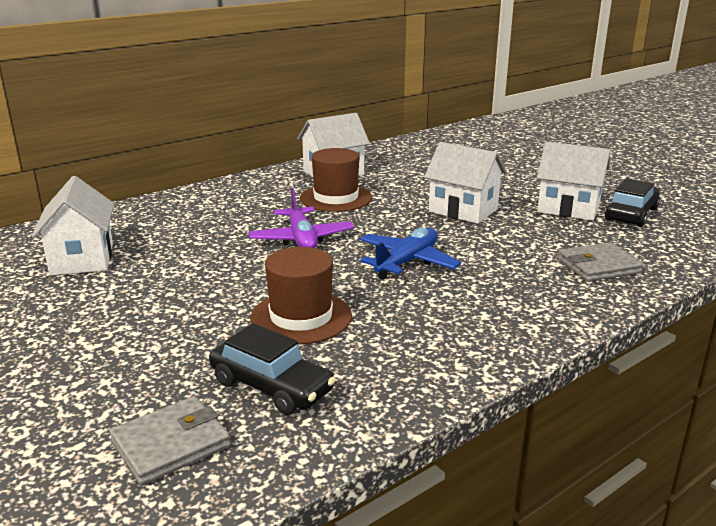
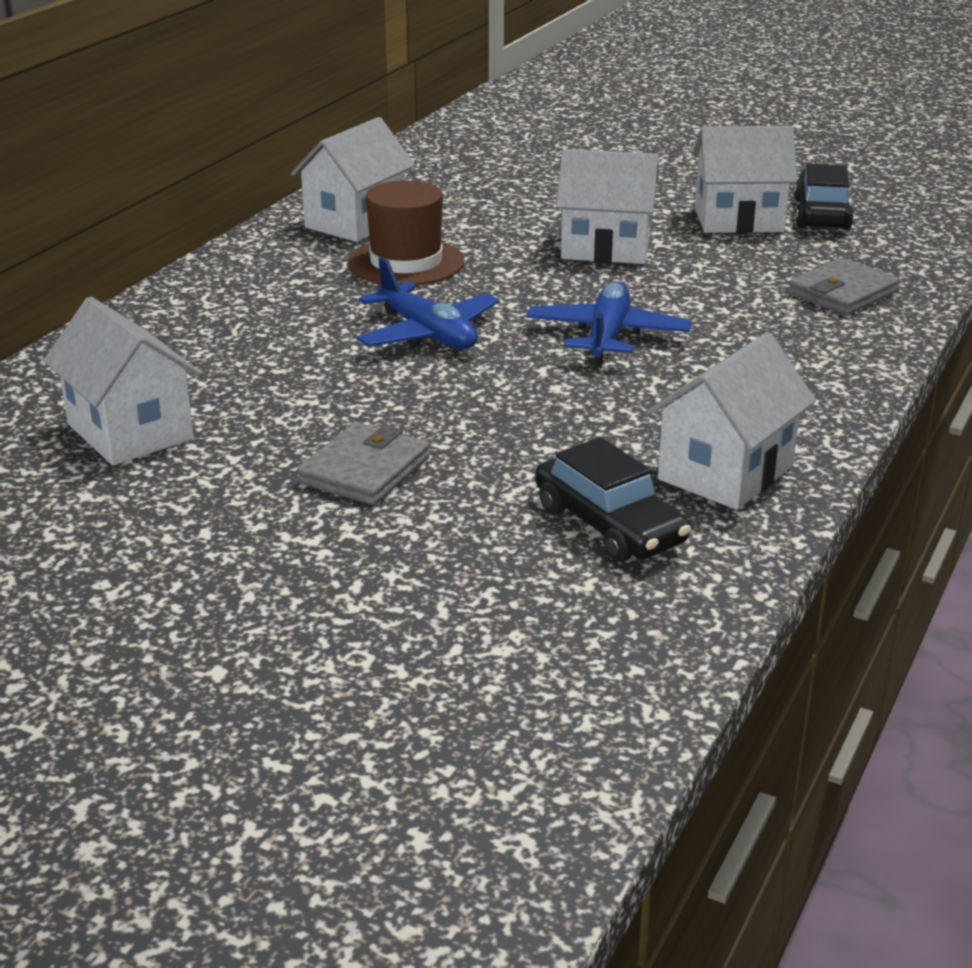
camera: 25 degrees left, 5 degrees up
(171, 444) = (567, 615): grey wallet -> grey wallet (365, 470)
(271, 386) = (609, 525): black car -> black car turned 45 degrees clockwise
(301, 239) = (428, 334): purple plane -> blue plane
(301, 317) = (550, 437): brown hat -> none
(389, 370) = (726, 472): none -> white house

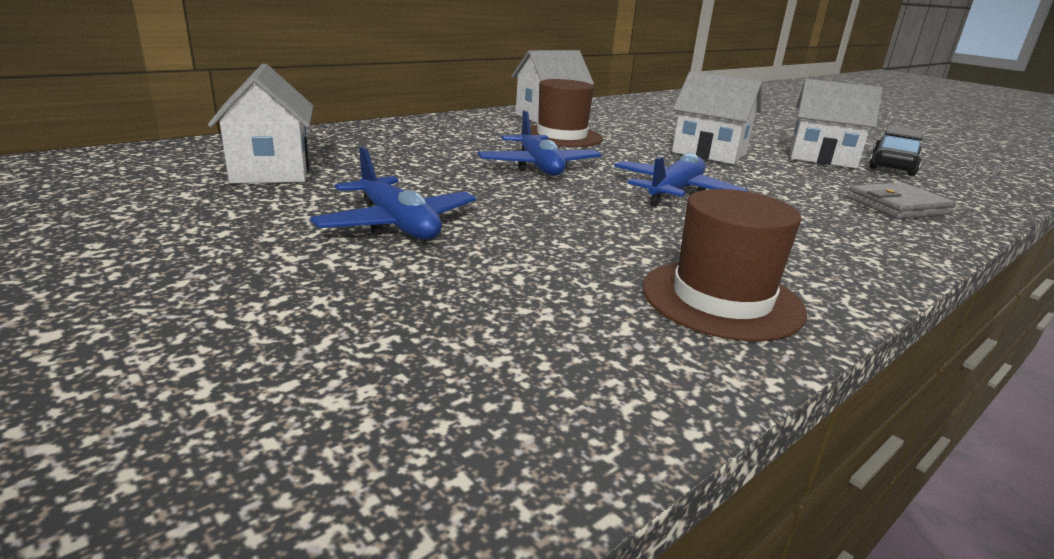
camera: 20 degrees right, 5 degrees down
(365, 470) = (397, 224): grey wallet -> blue plane
(609, 525) = (567, 312): black car -> none
(726, 472) = (721, 299): white house -> brown hat

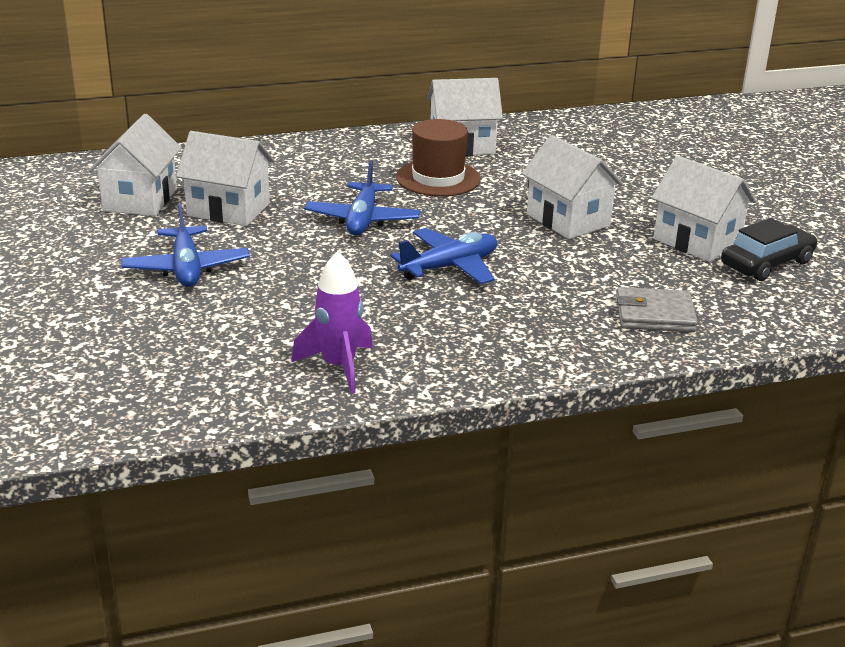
camera: 25 degrees right, 5 degrees up
(388, 170) = (228, 209): none -> white house
(721, 299) = (338, 366): brown hat -> purple rocket

